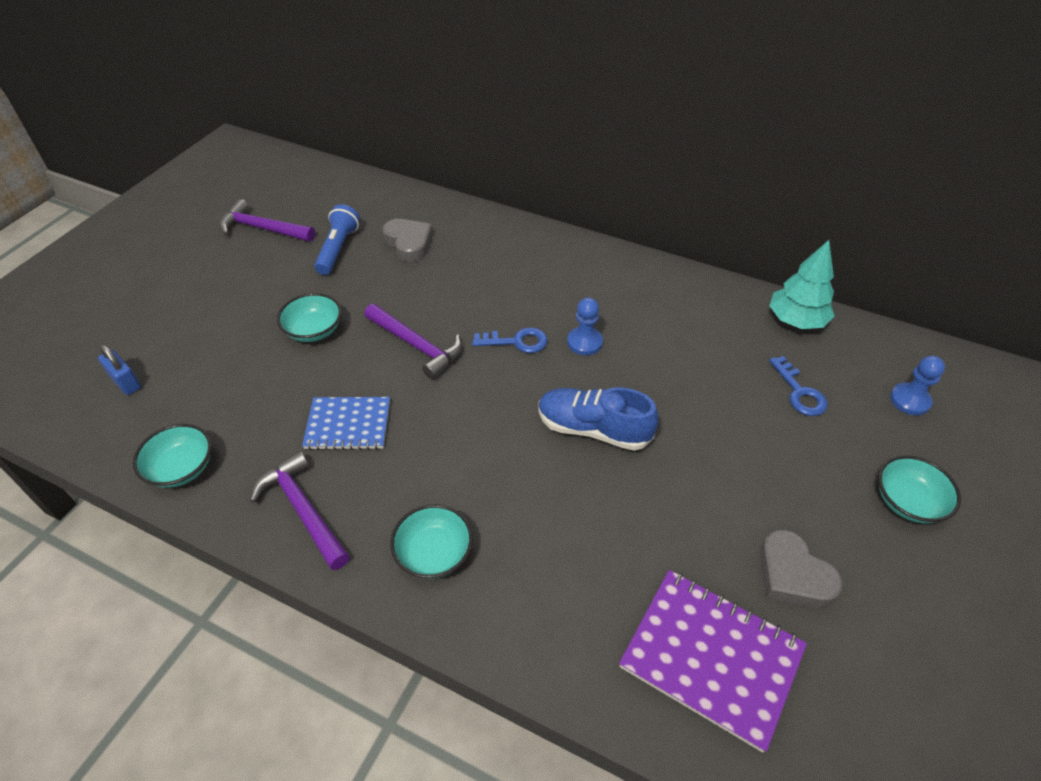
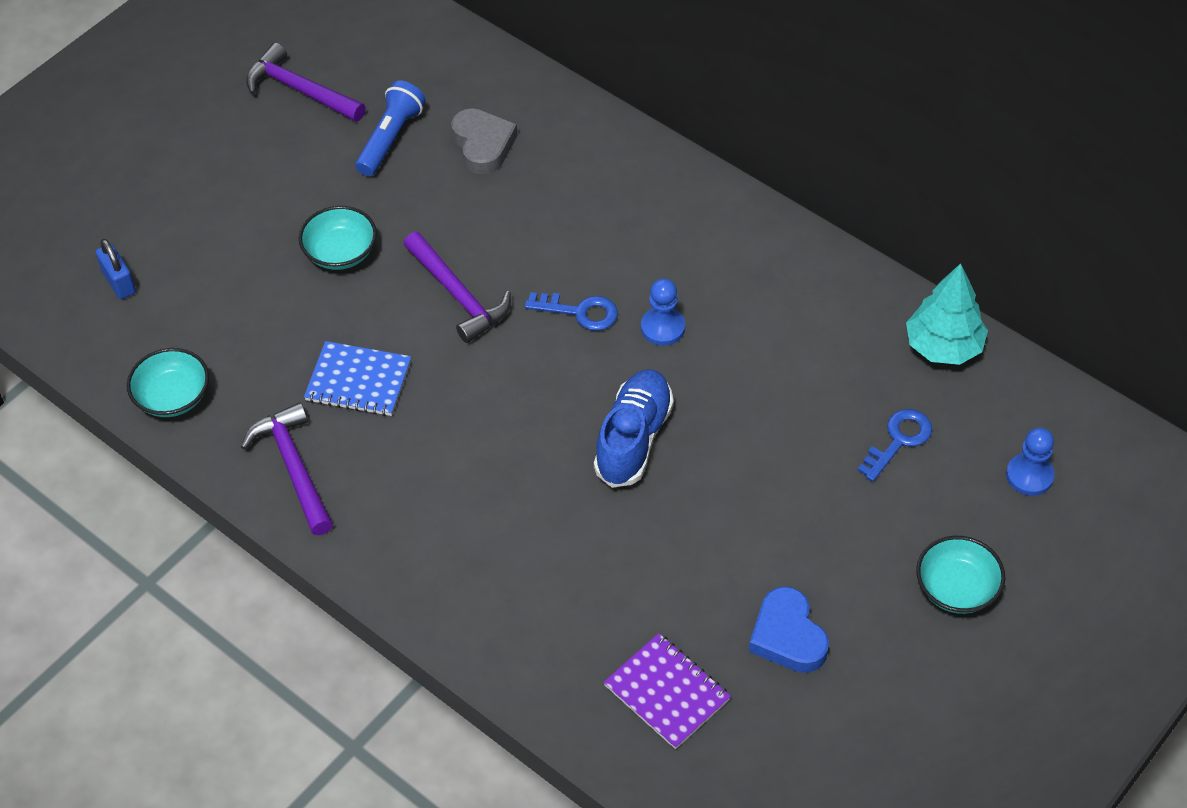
camera: 15 degrees right, 5 degrees up
(434, 553) = (420, 539): turquoise bowl -> none
(593, 429) = (633, 438): blue shoe -> blue shoe turned 75 degrees clockwise
(711, 657) = (667, 692): purple notebook -> purple notebook, size x0.66
(793, 575) = (788, 636): grey heart -> blue heart
(799, 392) = (899, 440): blue key -> blue key turned 135 degrees counterclockwise

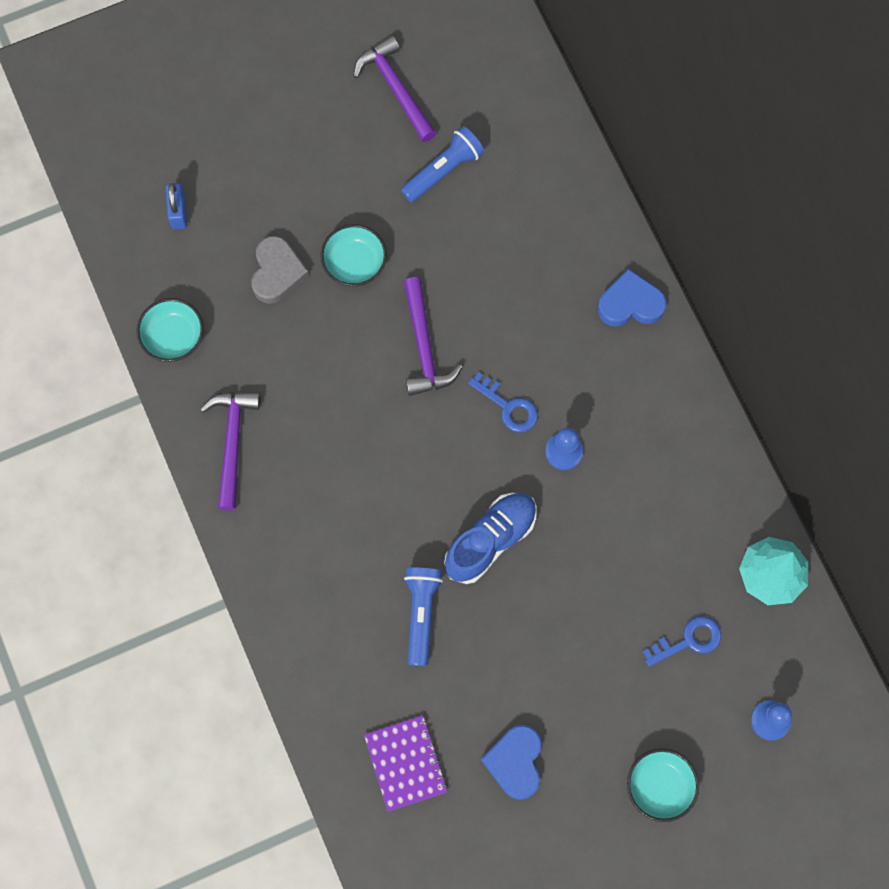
camera: 25 degrees right, 20 degrees up
(358, 381) = (313, 389): blue notebook -> none
(483, 145) = (512, 211): grey heart -> grey heart (277, 272)
(599, 540) = (421, 614): none -> blue flashlight
(652, 175) = (630, 303): none -> blue heart

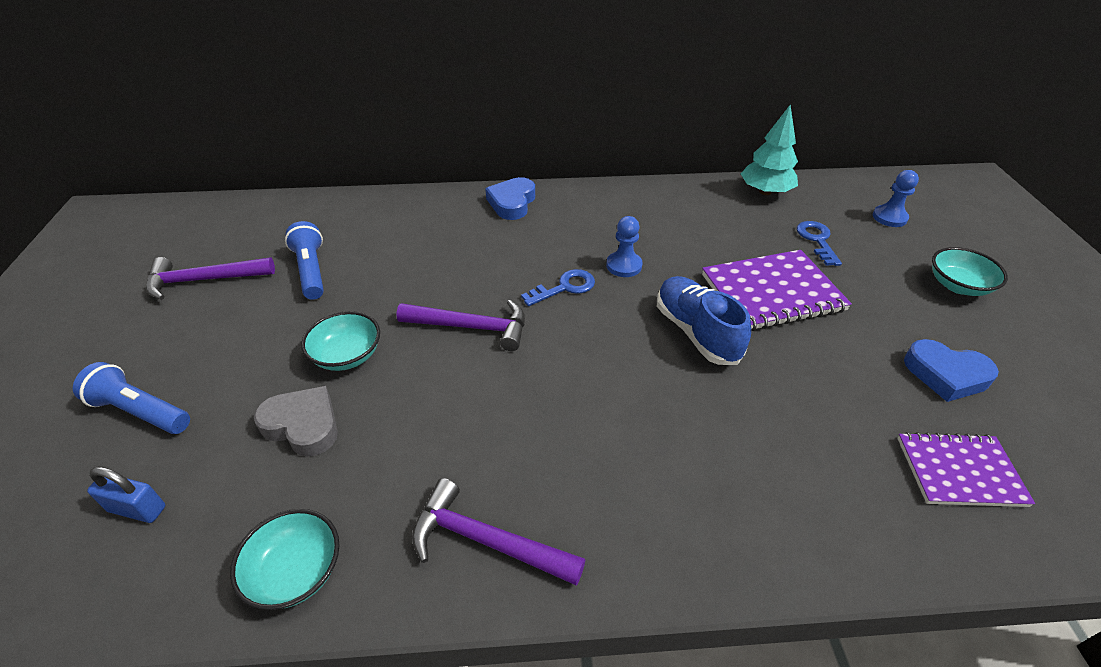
camera: 70 degrees left, 30 degrees down
(421, 614) = (769, 407): blue flashlight -> blue flashlight (140, 411)
(575, 602) = (772, 293): none -> purple notebook

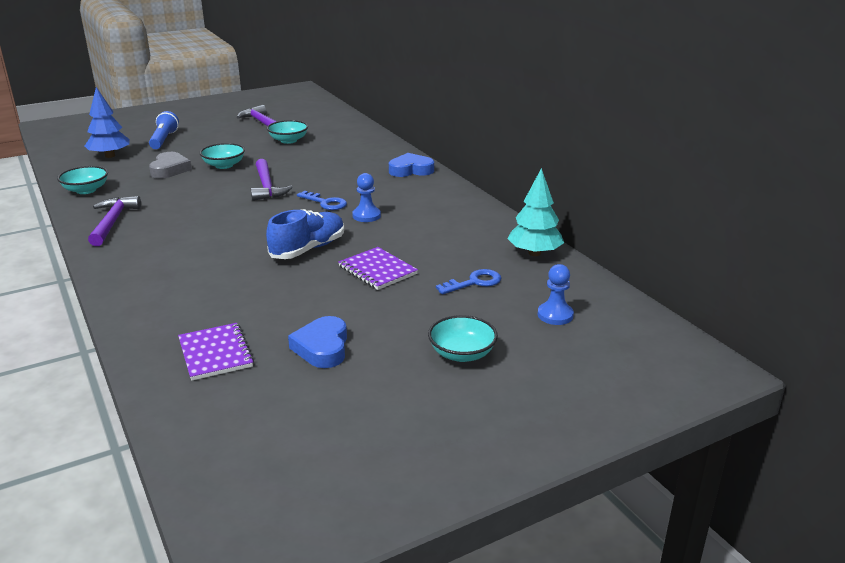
camera: 65 degrees right, 15 degrees down
(137, 509) = (110, 156): blue padlock -> blue tree
(311, 271) = (288, 140): blue flashlight -> turquoise bowl
(772, 293) = (377, 270): purple notebook -> purple notebook, size x0.66

